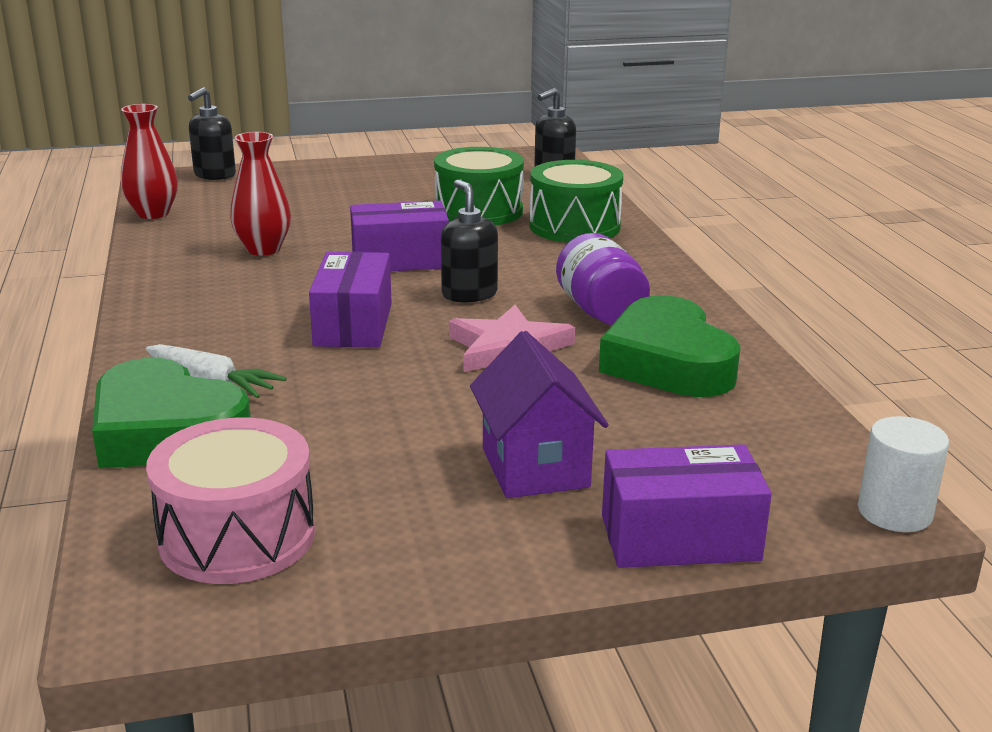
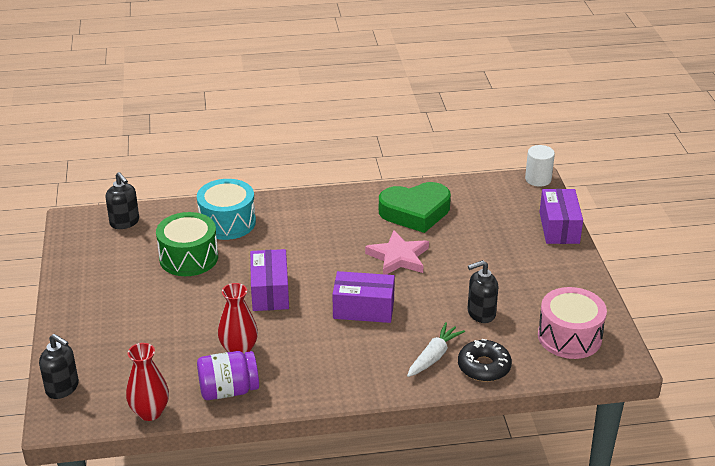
camera: 85 degrees left, 10 degrees up
(166, 432) = (484, 367): green heart -> black donut
(469, 294) = (327, 267): black soap dispenser -> black soap dispenser (481, 313)
(535, 468) = (511, 257): purple house -> none
(574, 226) = (227, 222): green drum -> turquoise drum
(601, 311) = (355, 225): purple jar -> purple jar (228, 390)

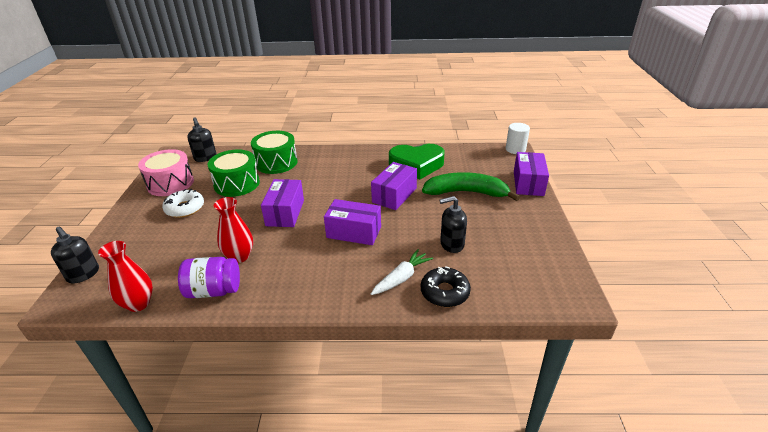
camera: 10 degrees right, 0 degrees up
(138, 297) = (185, 208): none -> white donut
(227, 222) = (276, 162): turquoise drum -> green drum
(398, 257) = (394, 195): pink star -> purple box
(486, 246) = (466, 192): none -> green banana
(569, 337) = (528, 272): pink drum -> pink drum (170, 183)

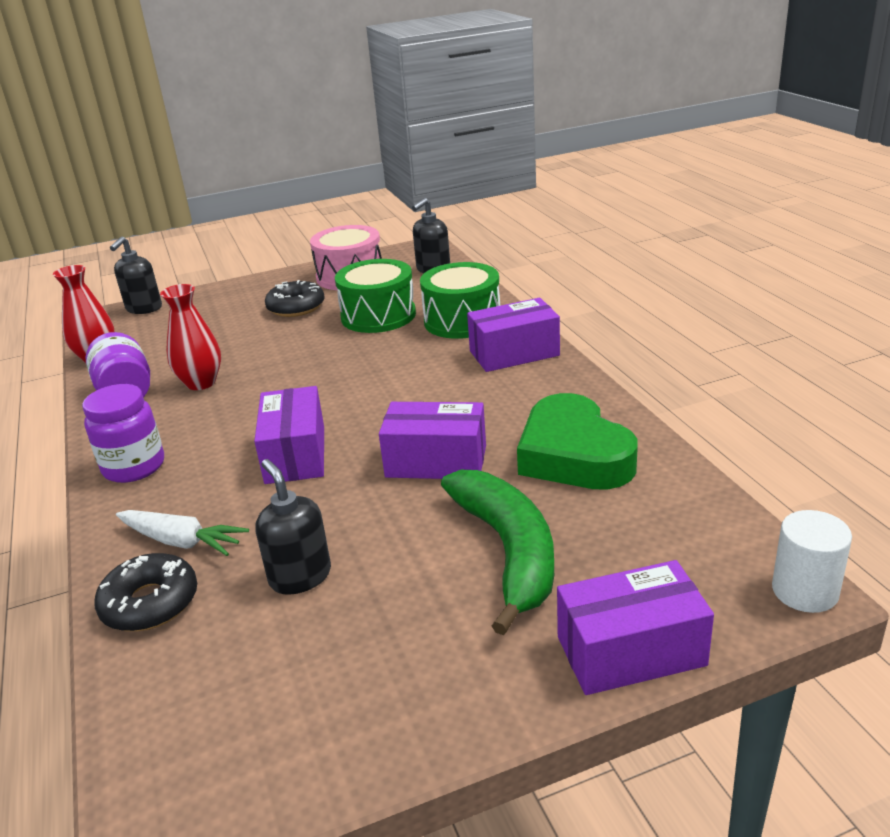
camera: 70 degrees right, 5 degrees down
(185, 208) = (296, 307): white donut -> black donut
(285, 213) = (322, 378): purple box -> purple box (514, 353)
(314, 291) = (134, 467): none -> purple jar

